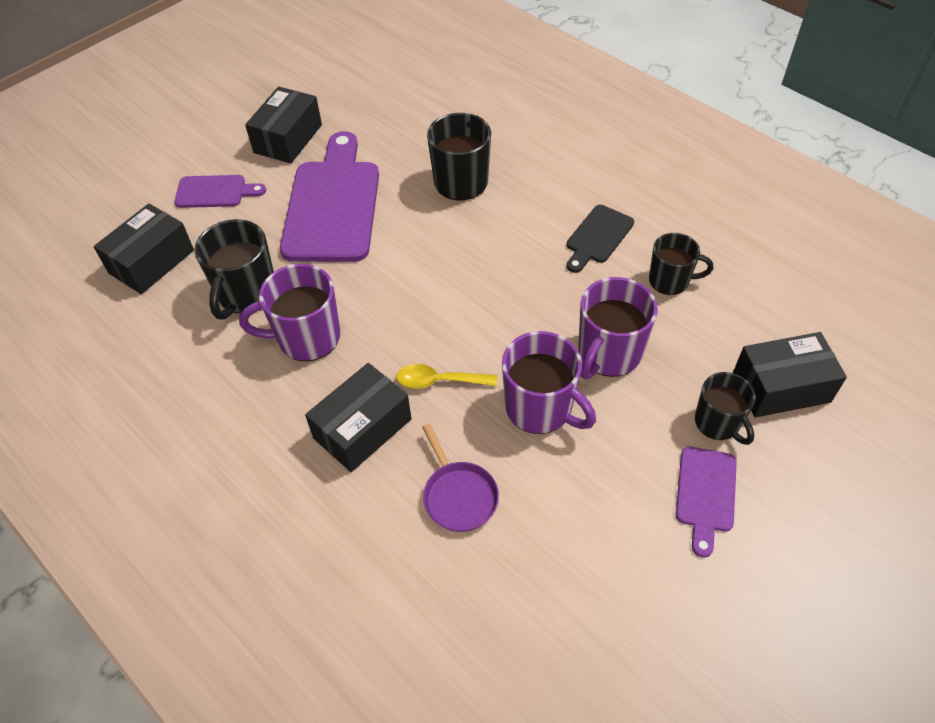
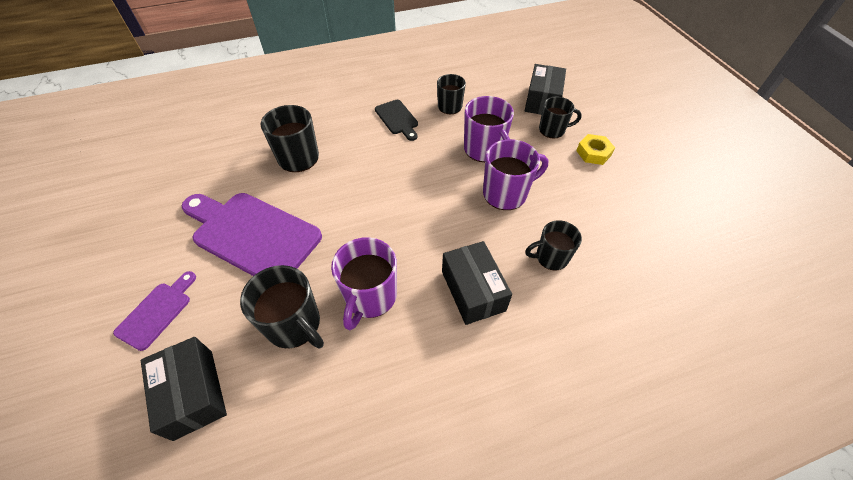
camera: 65 degrees left, 0 degrees up
(288, 138) = (150, 238): black box -> none
(439, 381) = (458, 233): yellow spoon -> none
(458, 495) = (550, 257): purple pan -> black mug
(705, 494) = (593, 153): purple cutting board -> yellow nut

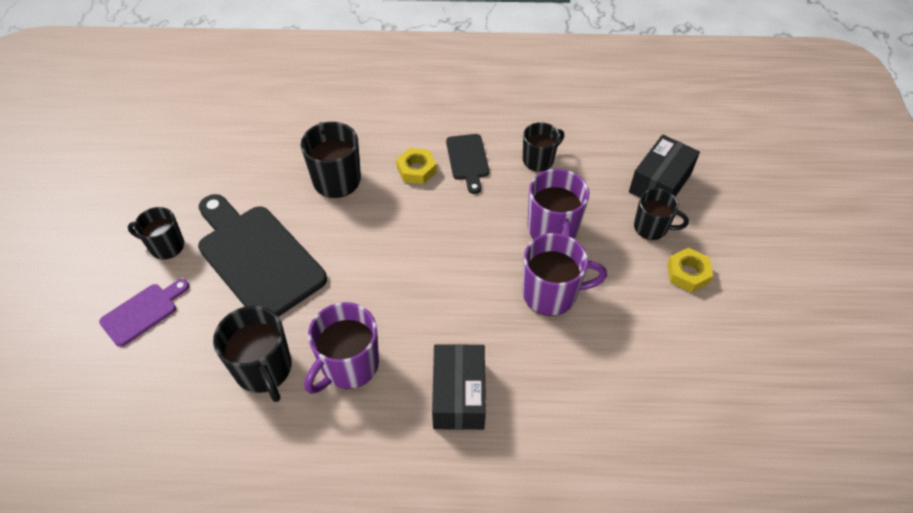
camera: 20 degrees right, 0 degrees up
(193, 393) = (151, 404): black box -> none
(252, 234) = (257, 257): purple cutting board -> black cutting board
(361, 135) = (416, 170): none -> yellow nut
(550, 257) = (564, 386): black mug -> black mug (165, 246)

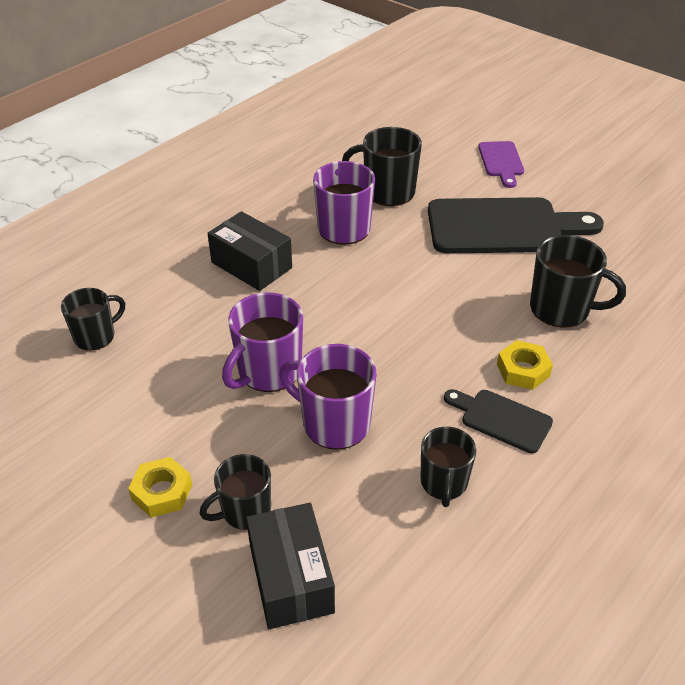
camera: 130 degrees right, 10 degrees down
(165, 246) = (563, 190): black mug -> black mug (96, 336)

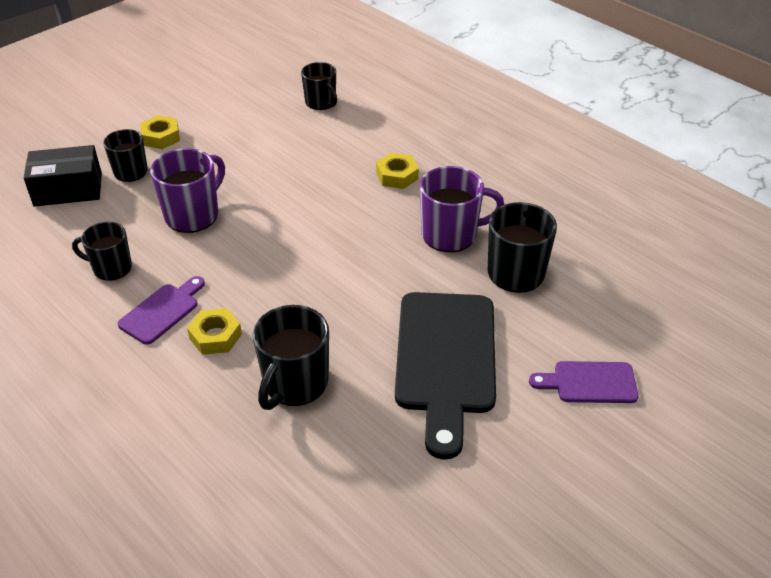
camera: 95 degrees right, 0 degrees up
(251, 265) = (397, 176): black box -> yellow nut
(268, 371) = (260, 183): purple mug -> none
(501, 419) = (162, 311): black cutting board -> purple cutting board

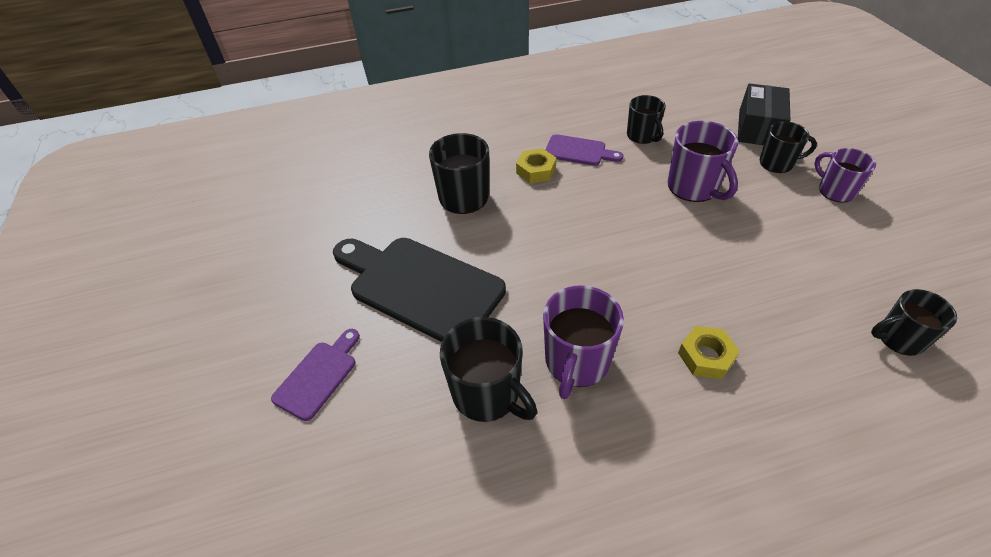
camera: 120 degrees right, 5 degrees up
(111, 268) = (642, 136): black mug -> black mug turned 120 degrees clockwise
(161, 137) = (835, 190): yellow nut -> purple mug
(162, 311) = (579, 151): purple cutting board -> purple cutting board turned 45 degrees counterclockwise

